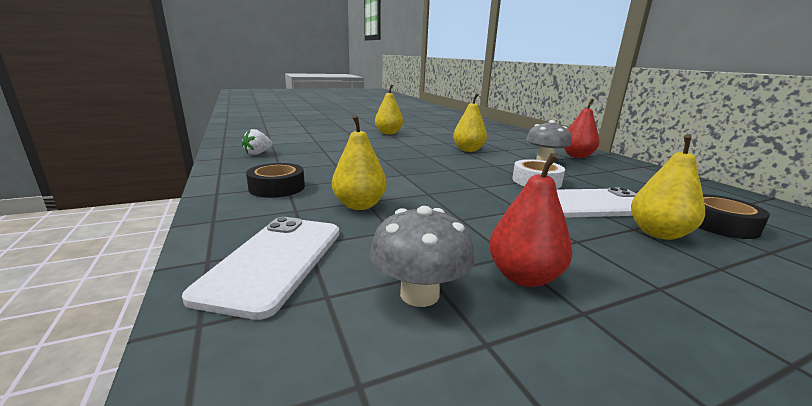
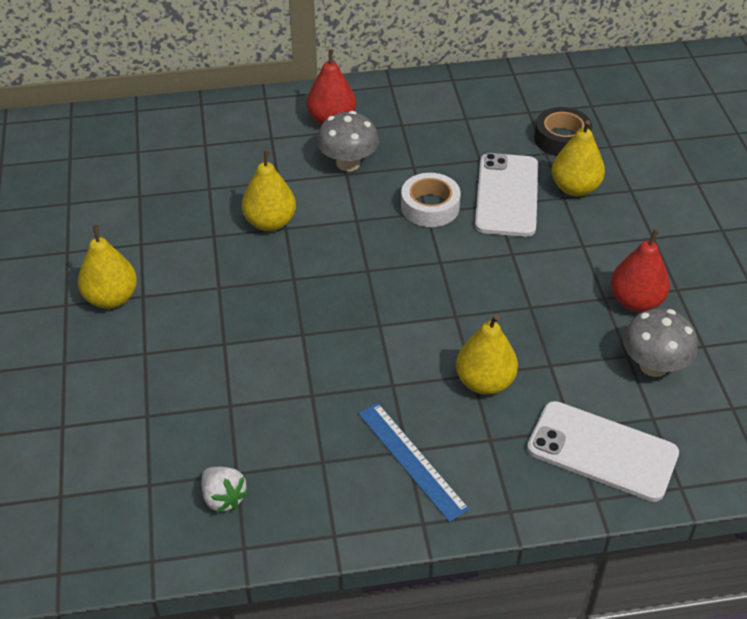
camera: 75 degrees left, 25 degrees up
(277, 187) = (412, 460): black tape -> blue ruler

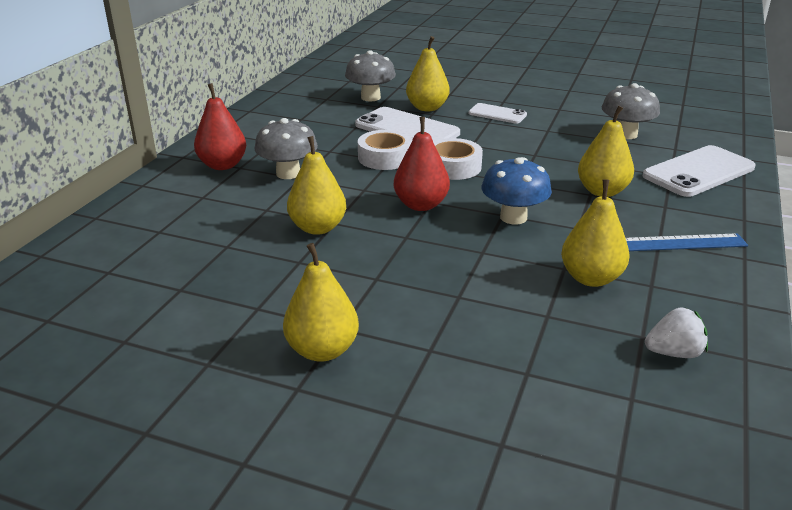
camera: 60 degrees left, 15 degrees down
(306, 417) = (591, 278): none -> yellow pear
(378, 334) = (513, 217): none -> blue mushroom
(449, 258) = (453, 167): none -> white tape
(561, 139) = (370, 97): black tape -> grey mushroom
(610, 245) = (497, 114): none -> white phone
(635, 301) = (560, 122): red pear -> red pear (421, 205)

